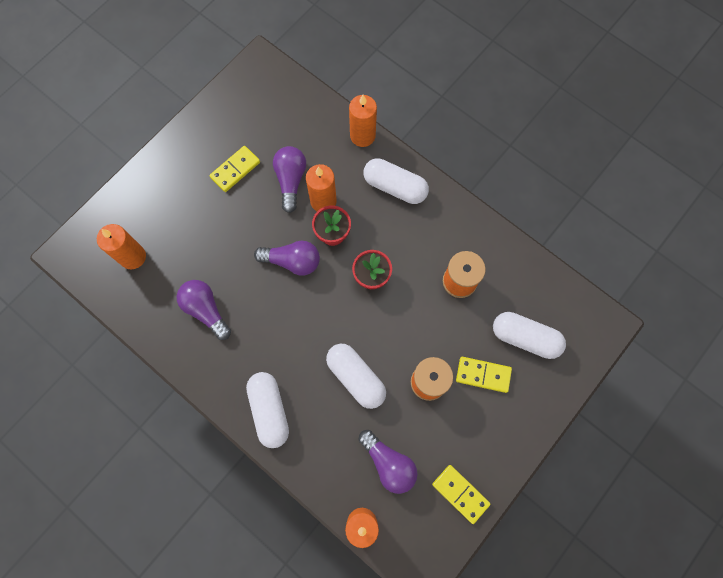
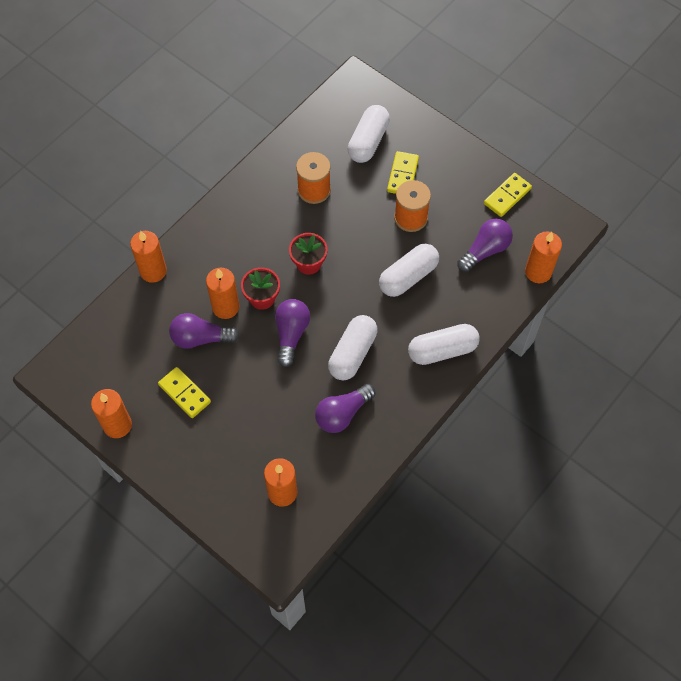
camera: 90 degrees left, 10 degrees down
(208, 117) = (117, 425): none -> orange candle
(395, 187) = (213, 242): white capsule -> white capsule (352, 353)

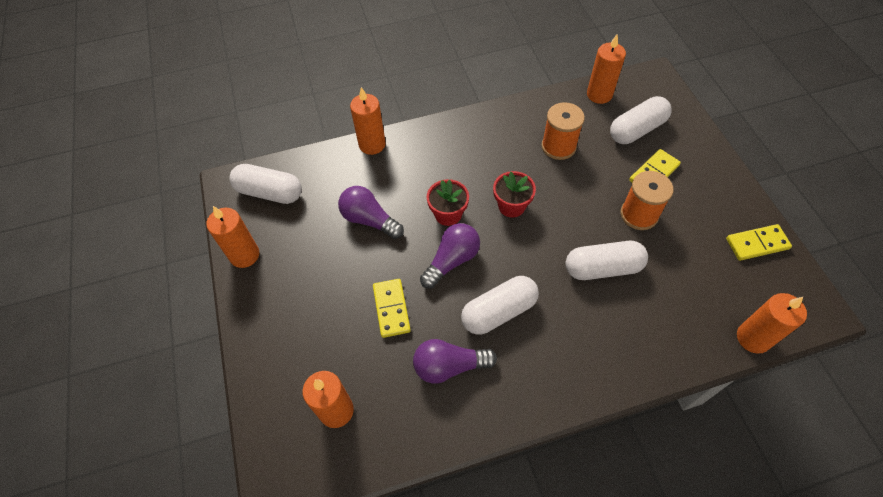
camera: 35 degrees right, 5 degrees down
(184, 393) = (320, 260): yellow domino -> yellow domino (391, 309)
(225, 307) = (410, 205): orange candle -> orange candle (599, 94)
(442, 350) = (595, 361): white capsule -> white capsule (269, 192)
(485, 250) = (702, 285): purple light bulb -> none

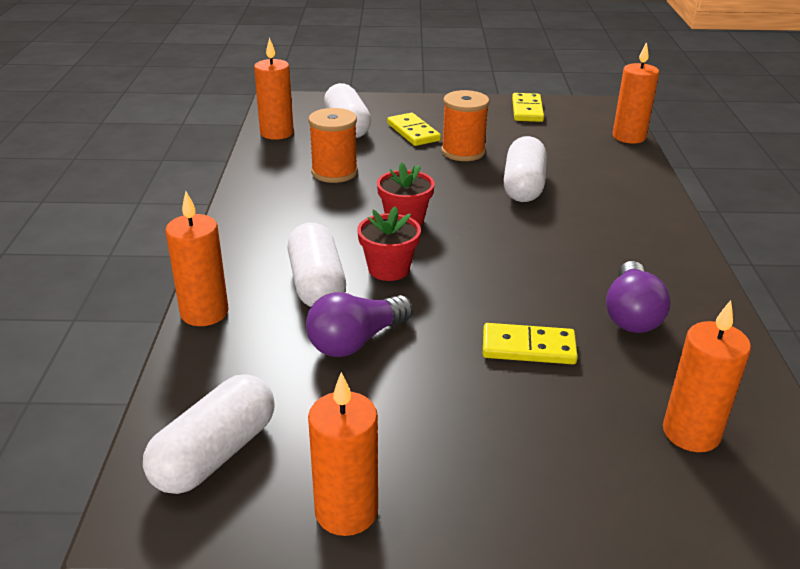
camera: 75 degrees left, 25 degrees down
(452, 260) = (468, 281): purple light bulb -> none
(499, 311) = (560, 262): white capsule -> white capsule (317, 284)

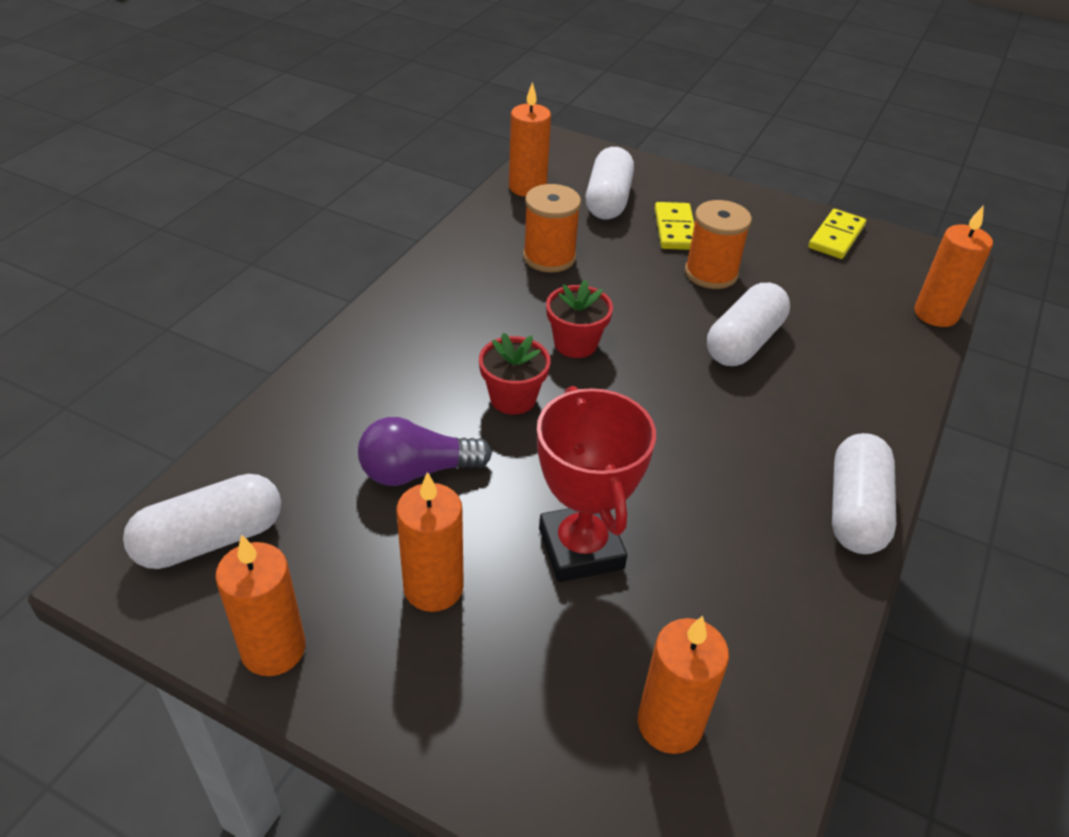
camera: 25 degrees right, 10 degrees up
(204, 313) = (306, 384): orange candle -> orange candle (433, 588)
(317, 284) = (429, 390): white capsule -> white capsule (855, 510)
(528, 347) = (581, 548): yellow domino -> red trophy
(631, 314) = (728, 554): purple light bulb -> none

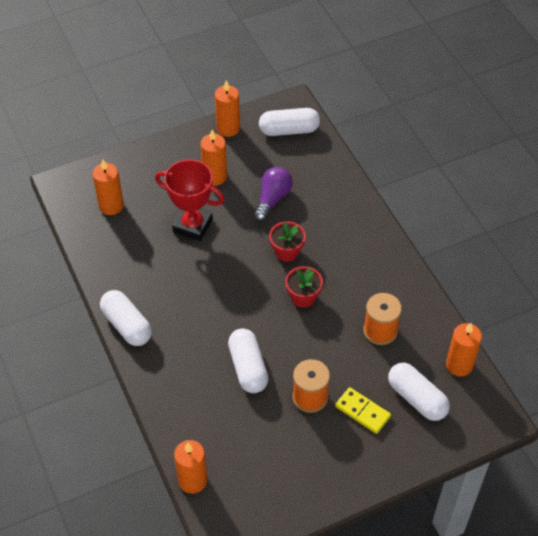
camera: 130 degrees right, 10 degrees up
(210, 539) = (289, 130): white capsule -> white capsule turned 75 degrees clockwise
(836, 237) = (292, 495): yellow domino -> none

